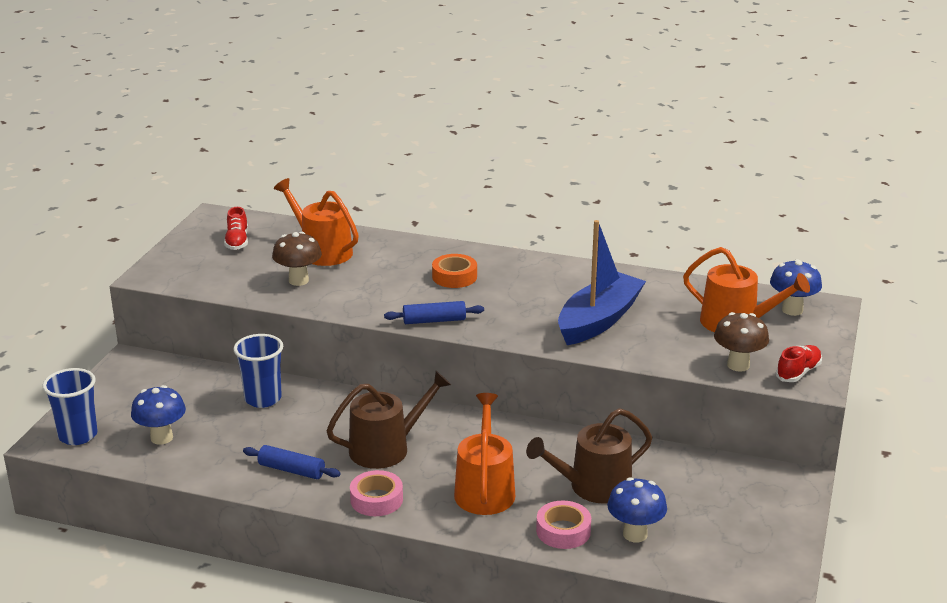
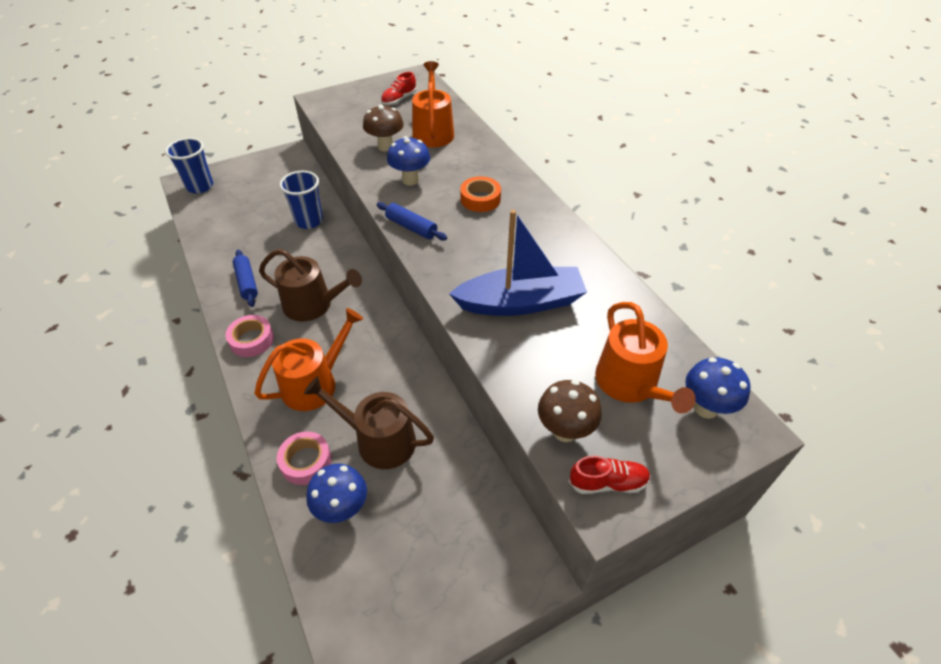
camera: 45 degrees right, 20 degrees up
(161, 438) = (228, 214): blue mushroom -> blue mushroom (410, 180)

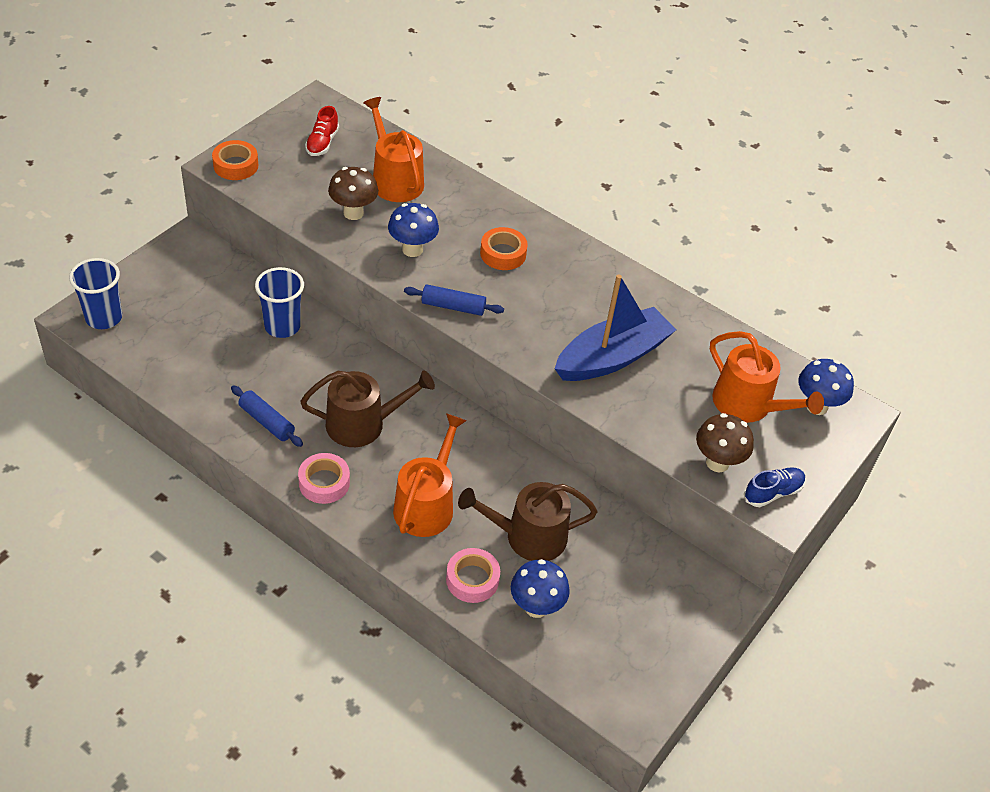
camera: 30 degrees left, 0 degrees up
(328, 101) = (236, 165): none -> orange tape
(607, 483) = (772, 493): red shoe -> blue shoe

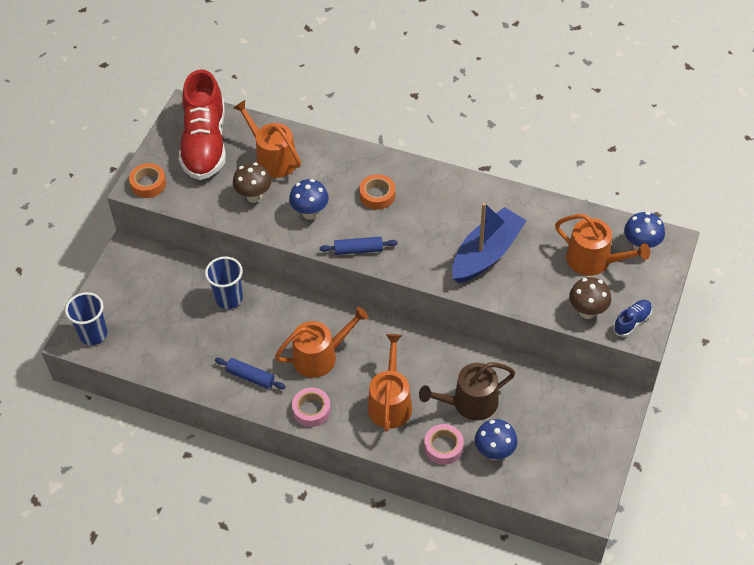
camera: 10 degrees left, 5 degrees up
(322, 143) = (205, 144): red shoe -> red shoe, size x2.44
(362, 424) = (320, 356): brown watering can -> orange watering can

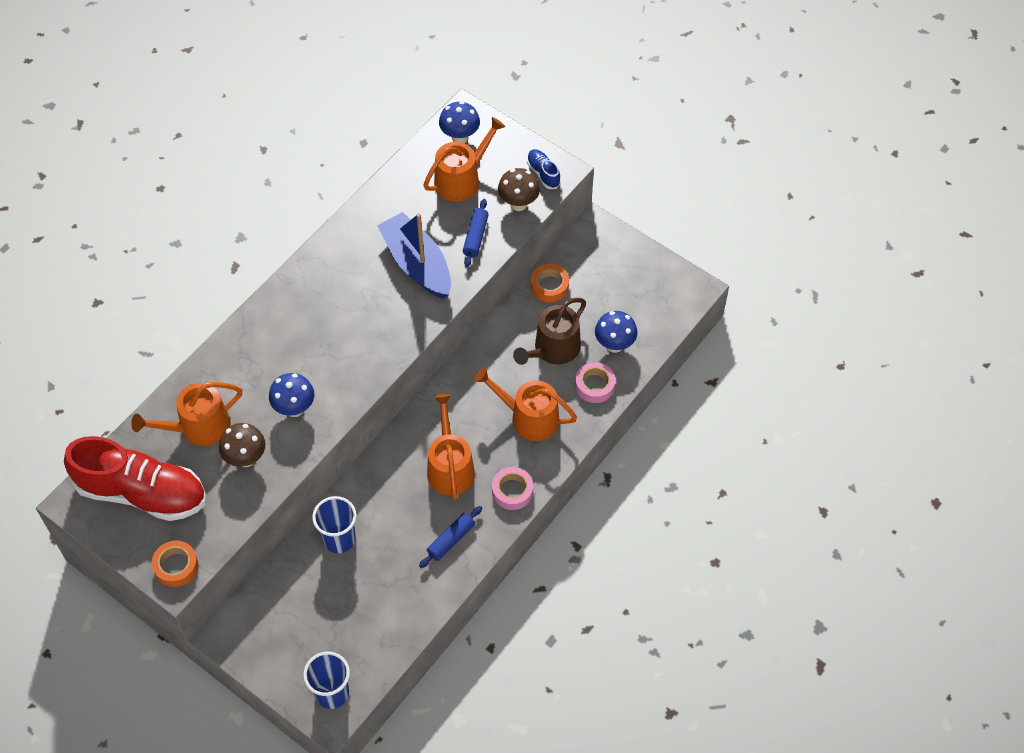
camera: 75 degrees left, 5 degrees up
(358, 250) = (364, 375): blue rolling pin -> blue rolling pin (475, 237)
(377, 195) = (298, 339): orange tape -> orange tape (549, 286)
(470, 403) = (553, 349): brown watering can -> brown watering can turned 45 degrees clockwise

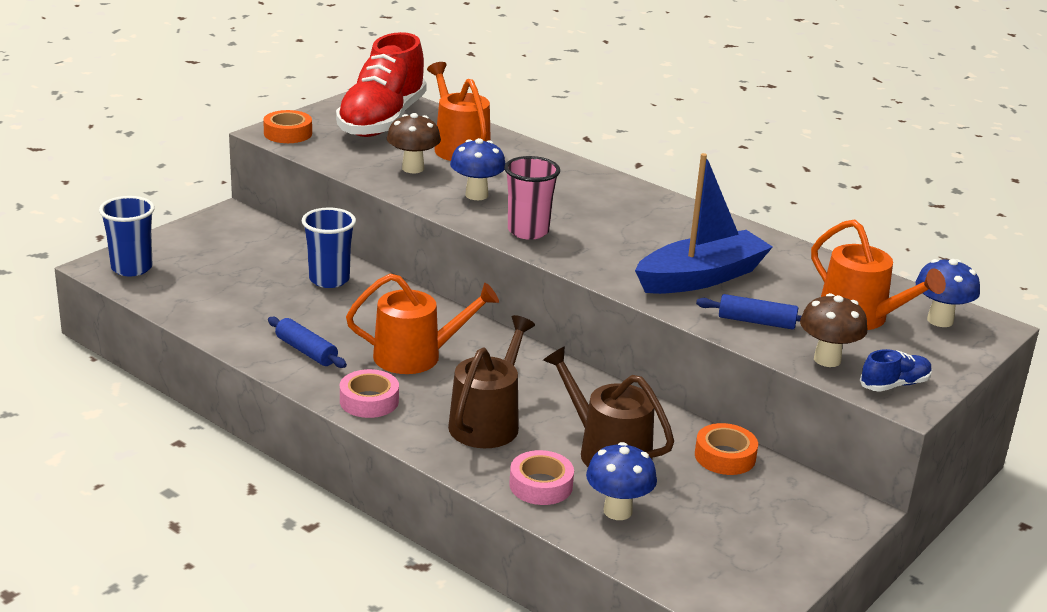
camera: 90 degrees right, 30 degrees down
(356, 371) = (528, 231): none -> pink cup
(529, 418) = (487, 422): orange watering can -> brown watering can

